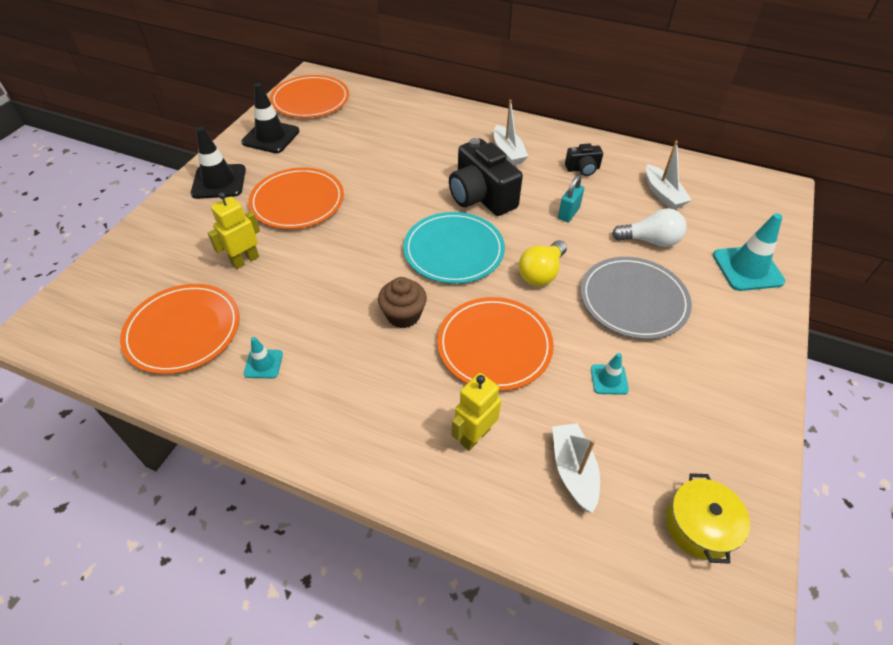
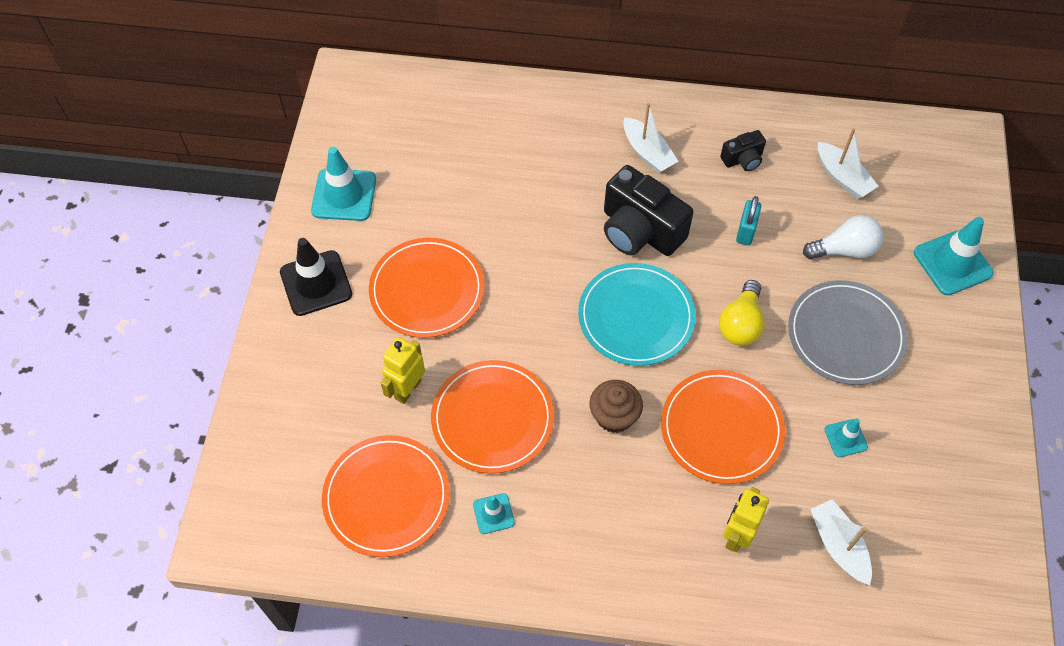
camera: 15 degrees left, 10 degrees up
(271, 137) = (344, 195): black traffic cone -> turquoise traffic cone
(310, 100) = (364, 119): orange plate -> orange plate (492, 418)
(699, 526) = (961, 568): yellow pot -> none

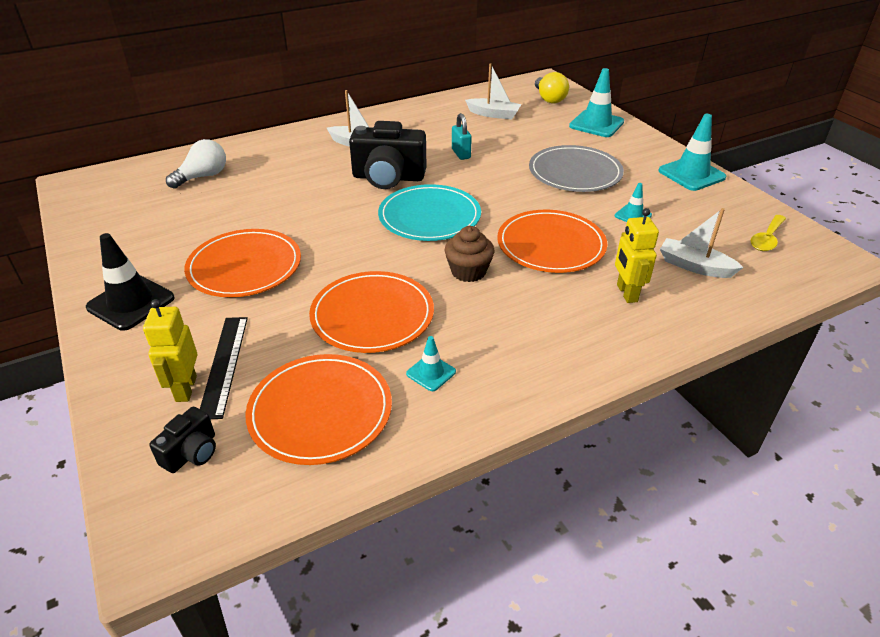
camera: 35 degrees left, 20 degrees down
(344, 195) = (120, 243): turquoise traffic cone -> turquoise traffic cone (691, 174)
(347, 402) = (224, 365): none -> black ruler
(407, 389) = (278, 331): yellow robot -> yellow robot (185, 389)
(741, 324) = (505, 192): yellow light bulb -> yellow light bulb (549, 99)
(743, 159) = (424, 127): black camera -> black camera (191, 453)
(844, 250) = (530, 140): white light bulb -> white light bulb (203, 176)
(957, 559) = (767, 239): none -> yellow spoon

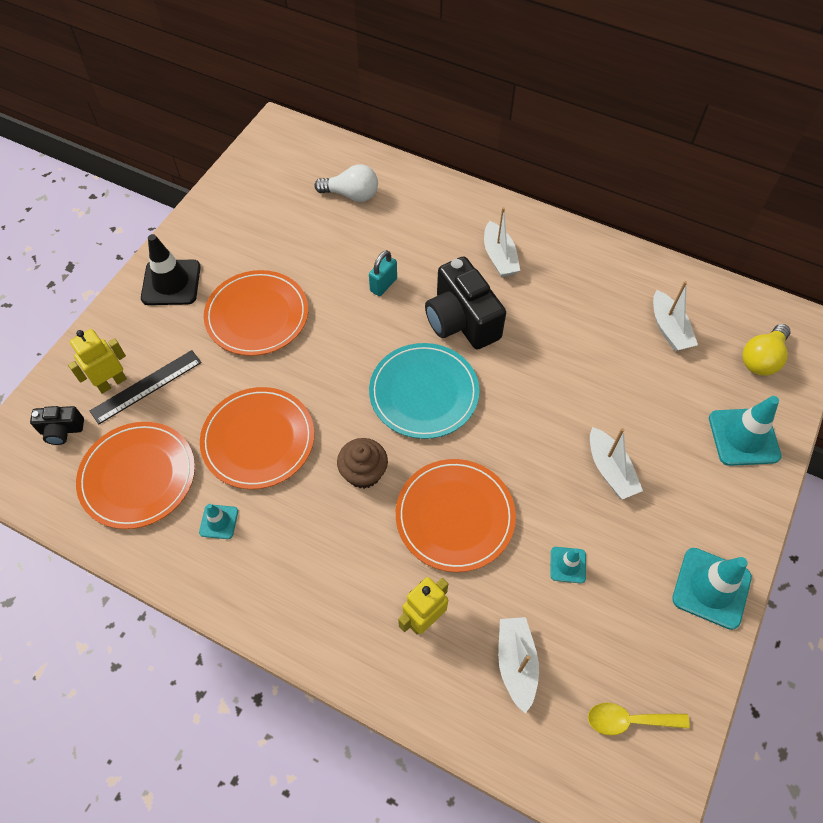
camera: 55 degrees right, 20 degrees up
(461, 154) = (557, 350): turquoise padlock -> turquoise padlock (383, 285)
(575, 172) = (610, 470): grey plate -> white boat

